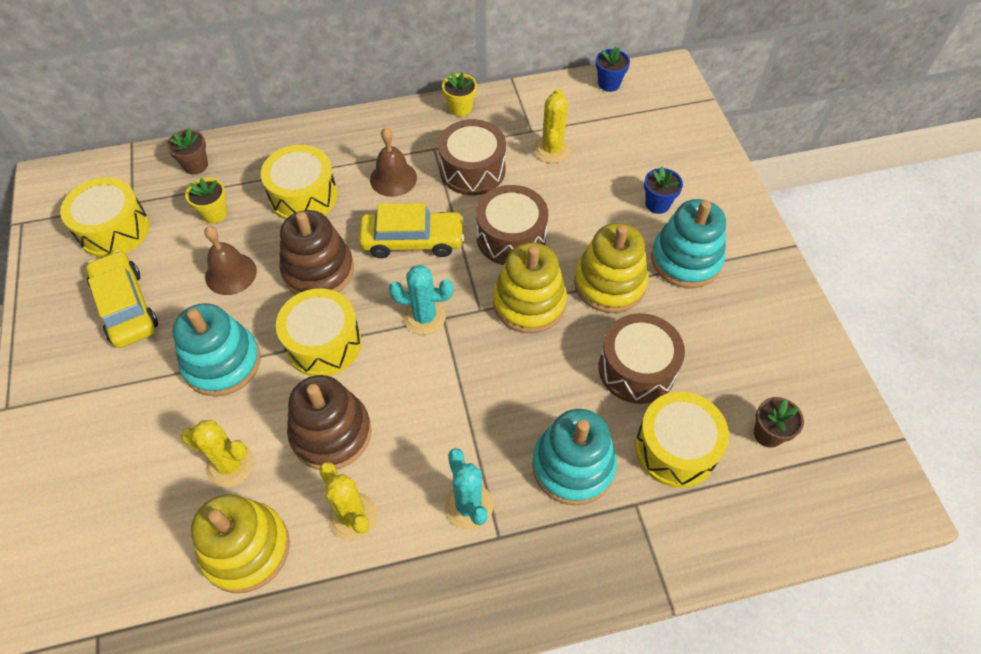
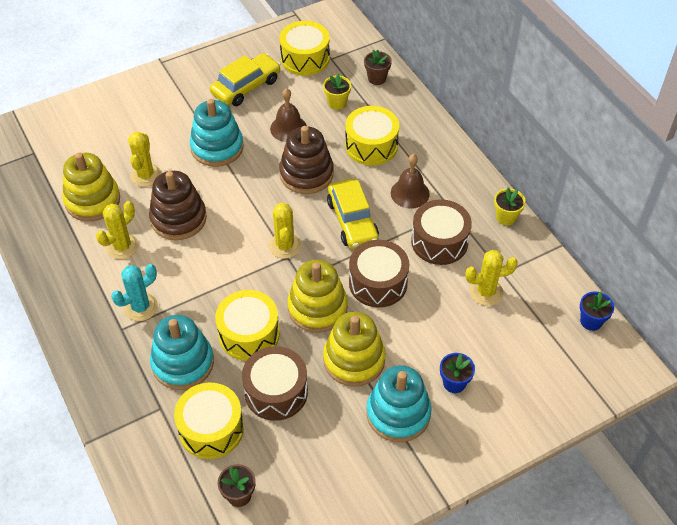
camera: 75 degrees right, 5 degrees down
(323, 343) = (246, 194): yellow drum -> yellow drum (249, 334)
(424, 317) = (285, 245): turquoise cactus -> yellow cactus

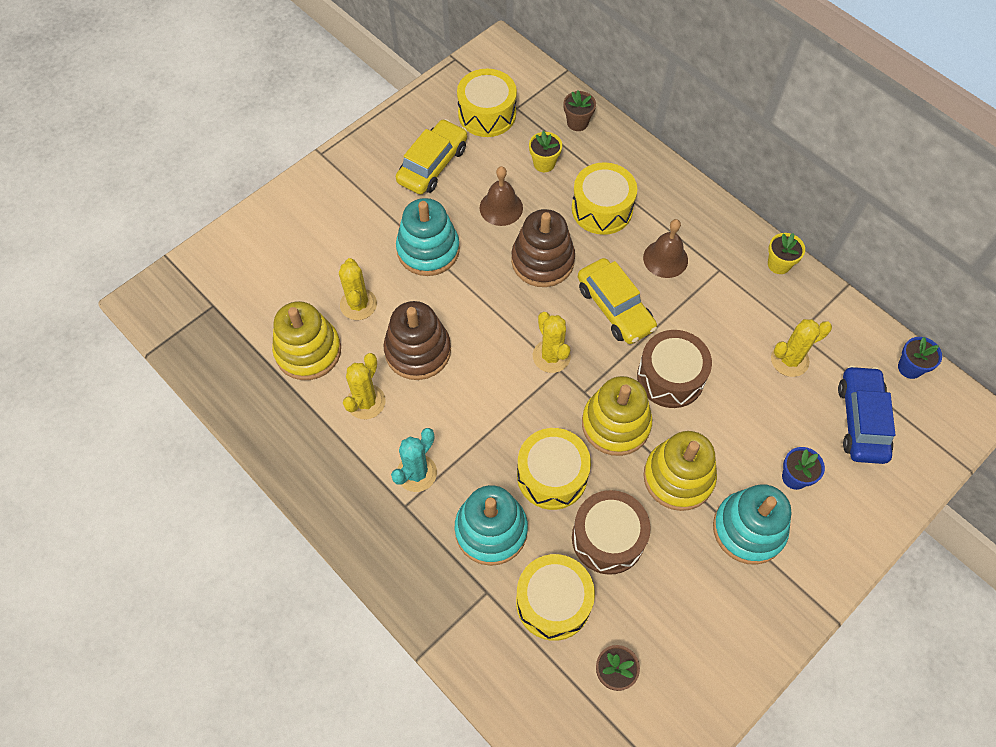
camera: 15 degrees left, 10 degrees up
(439, 242) = (718, 311): brown drum -> none
(531, 352) = (861, 420): none -> blue car

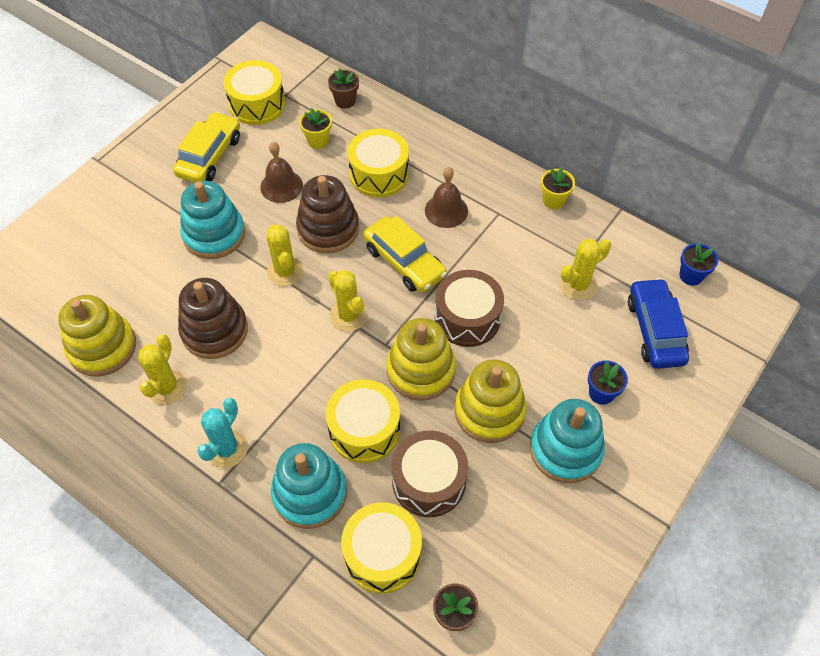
camera: 10 degrees left, 5 degrees down
(358, 304) = (149, 295): yellow cactus -> yellow cactus (285, 271)

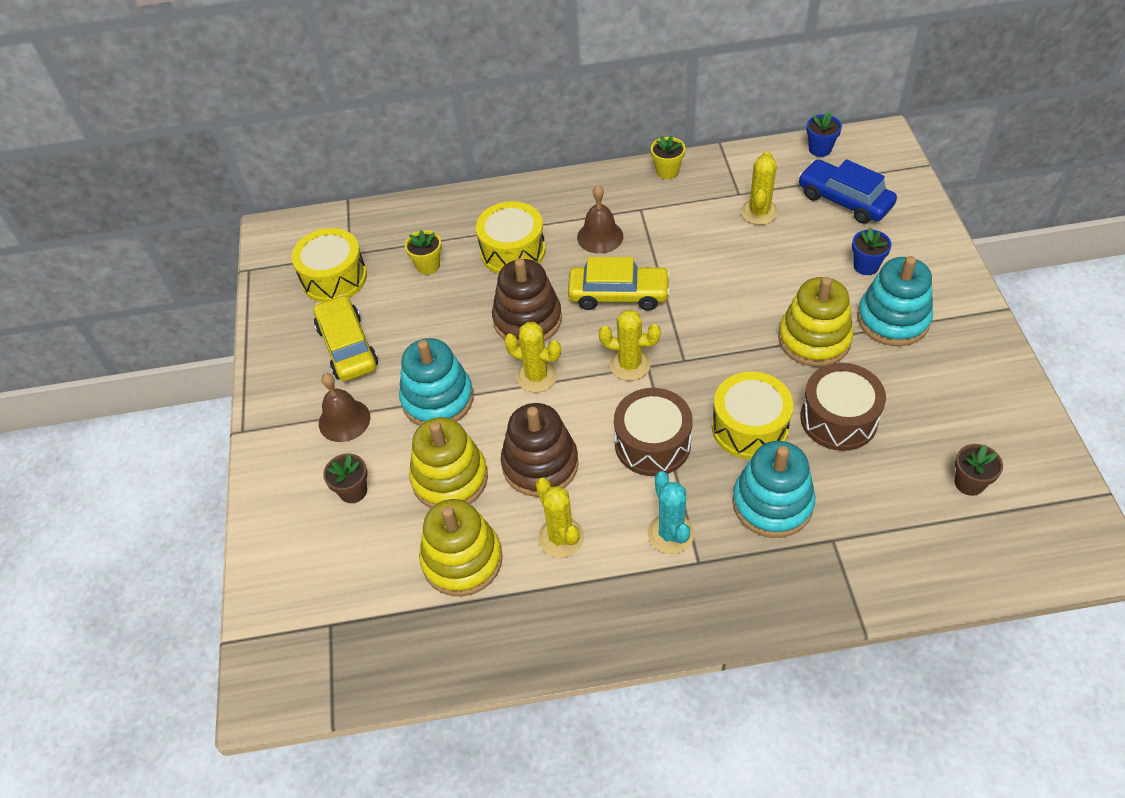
camera: 40 degrees left, 5 degrees down
(281, 186) = (444, 320): brown bell -> brown bell (344, 420)
(345, 101) = (409, 221): brown flower pot -> brown flower pot (353, 491)
(382, 554) = (875, 492): yellow drum -> none
(420, 370) = (732, 355): yellow stacking toy -> yellow stacking toy (450, 478)
(467, 318) = (716, 294): brown drum -> brown drum (652, 443)

